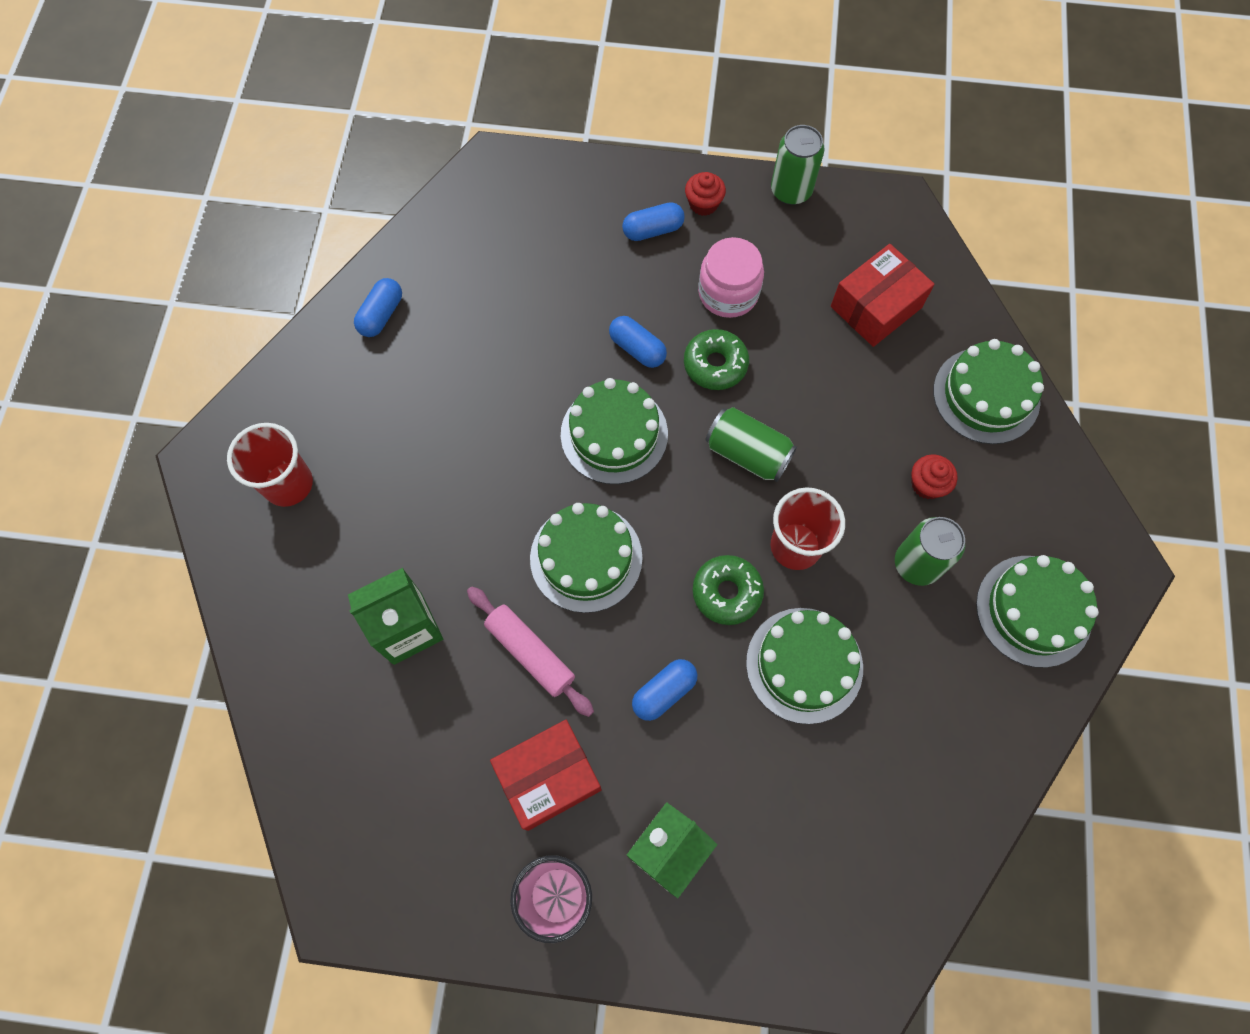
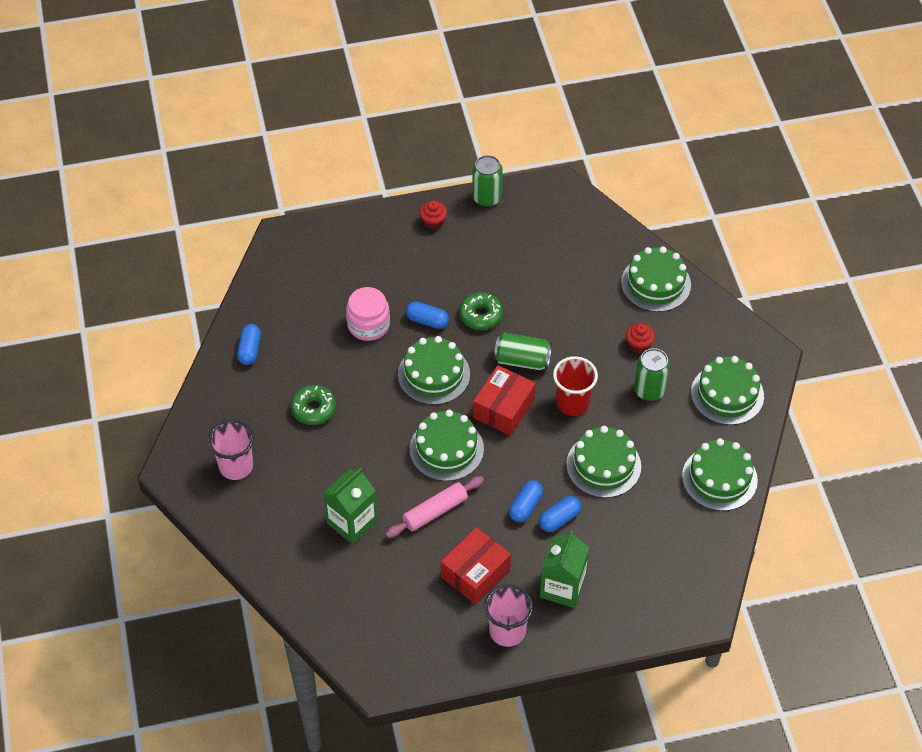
camera: 20 degrees left, 15 degrees down
(288, 484) = (236, 466): red cup -> pink cup
(530, 653) = (435, 511): pink rolling pin -> pink rolling pin turned 60 degrees counterclockwise
(653, 230) = (407, 247): blue capsule -> blue capsule (559, 519)
(727, 592) = (541, 441): green donut -> green donut (314, 409)
(728, 293) = (471, 271): pink jar -> pink jar (368, 325)
(876, 307) = (568, 252): red box -> red box (503, 408)
(974, 750) = (719, 478): none -> green cake

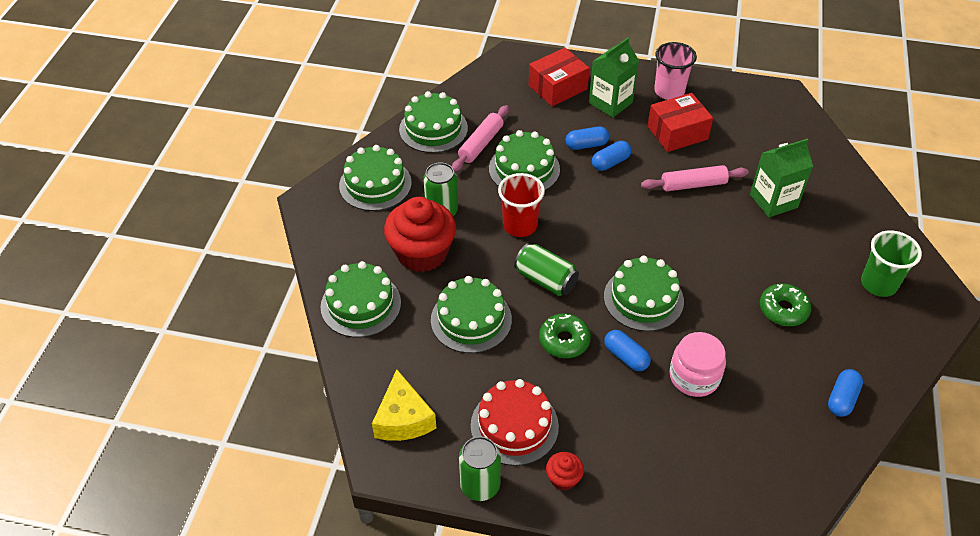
camera: 155 degrees left, 5 degrees down
(236, 466) = (878, 284): pink cup -> green cup
(446, 449) = (661, 228): green cake -> green cake (471, 319)
(485, 242) = (514, 426): none -> red cake
(503, 408) = (588, 243): red box -> red box (557, 87)
(565, 218) = (403, 419): none -> yellow cheese
(639, 344) = (422, 253): red cupcake -> red cupcake, size x2.24
(662, 478) = (481, 144): none -> pink rolling pin

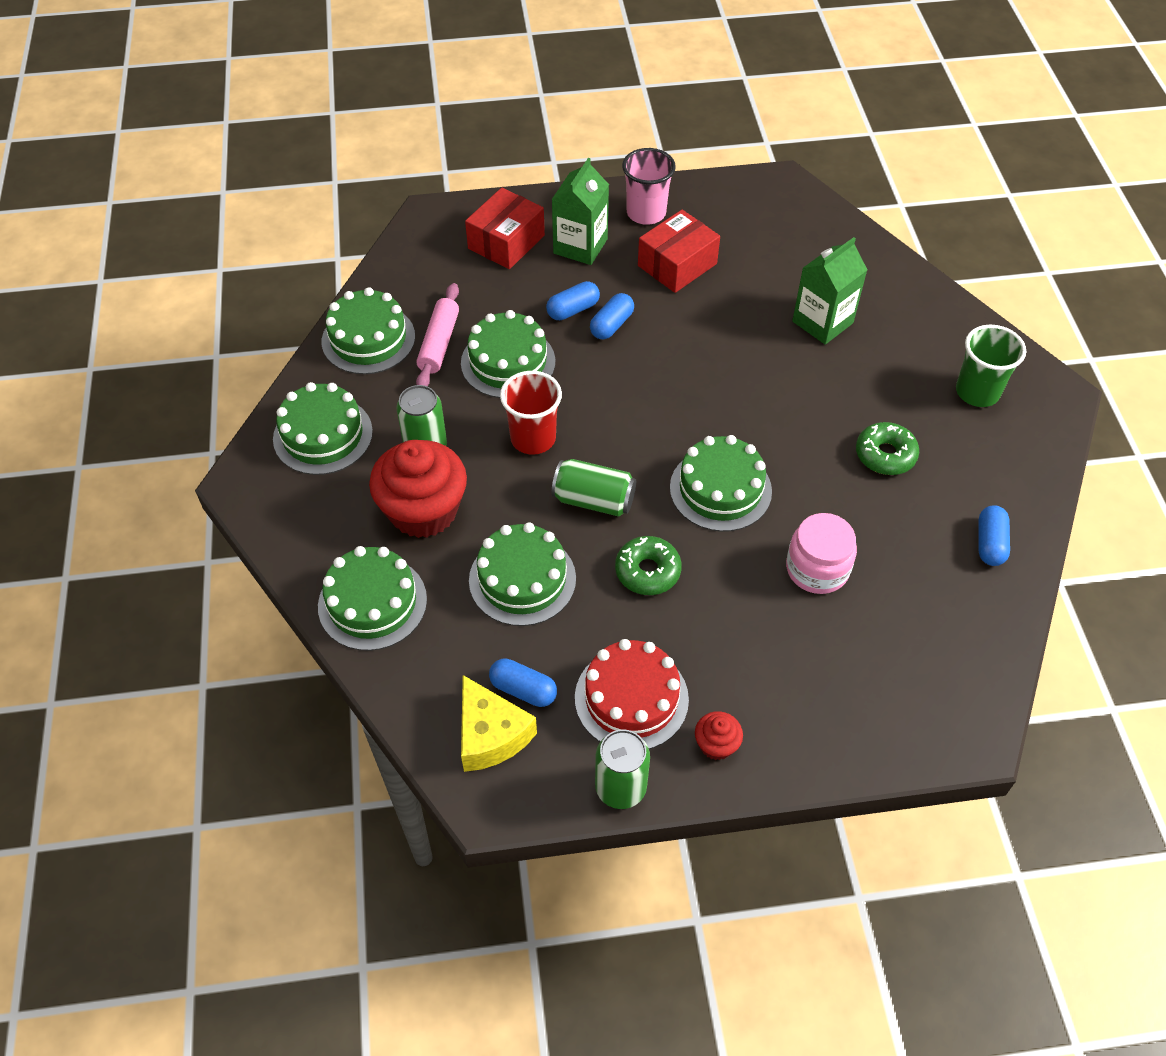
camera: 20 degrees left, 5 degrees up
(626, 357) = (729, 569): blue capsule -> blue capsule (523, 689)
(693, 185) = (722, 327): pink rolling pin -> none

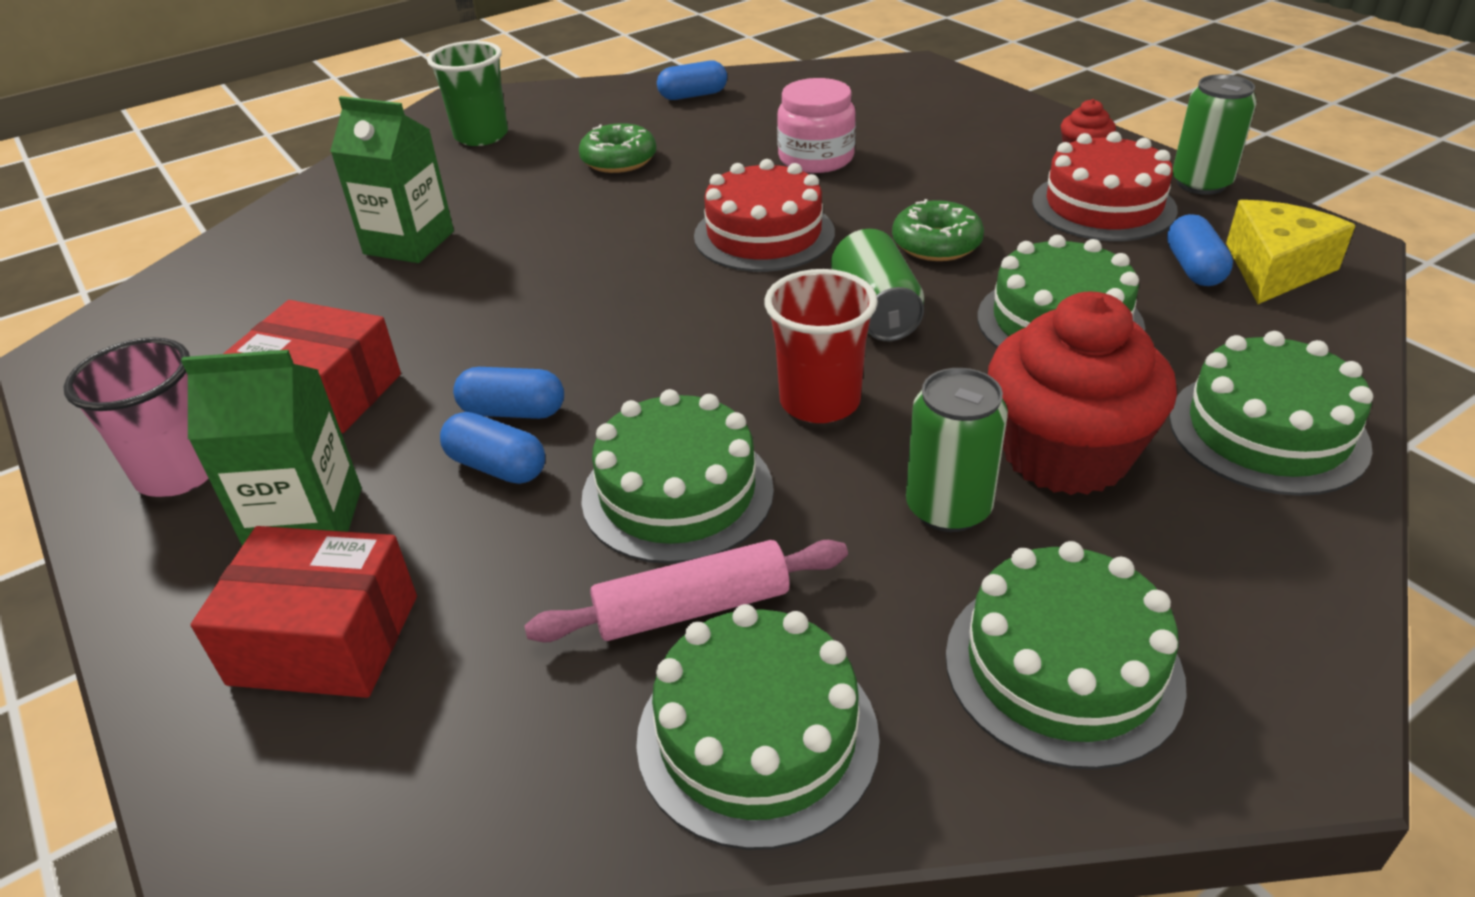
camera: 115 degrees left, 15 degrees down
(720, 489) = (764, 234): green cake -> red cake

